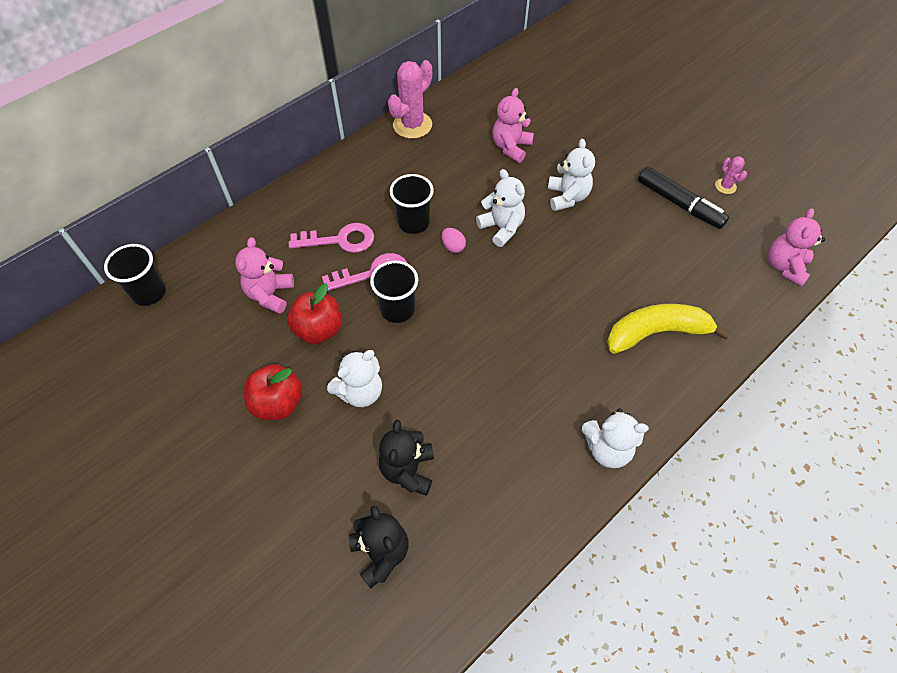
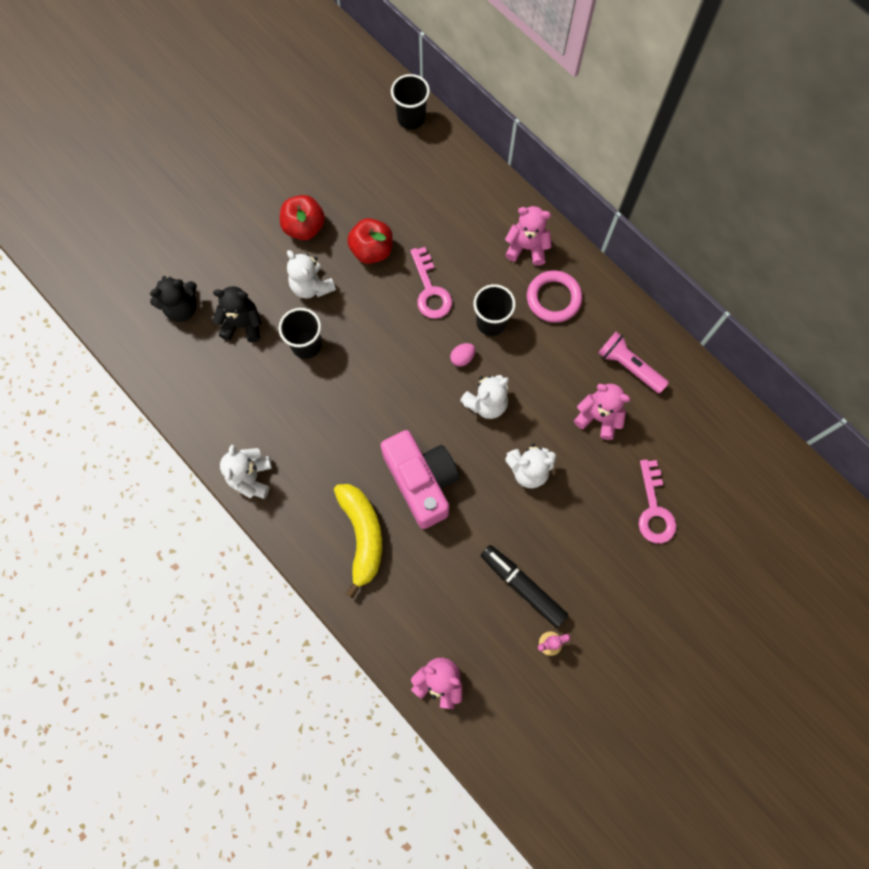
camera: 90 degrees right, 15 degrees up
(270, 294) = (408, 209): pink teddy bear -> pink teddy bear (527, 248)
(340, 240) = (469, 259): pink key -> pink key (654, 509)
(390, 174) = (553, 298): none -> pink ring
(397, 309) = (391, 311): black cup -> black cup (306, 345)
(412, 125) = (626, 318): pink cactus -> none
(460, 126) = (629, 366): none -> pink flashlight
(590, 281) = (421, 481): none -> pink camera
(679, 204) = (522, 586): black marker -> black marker turned 90 degrees clockwise

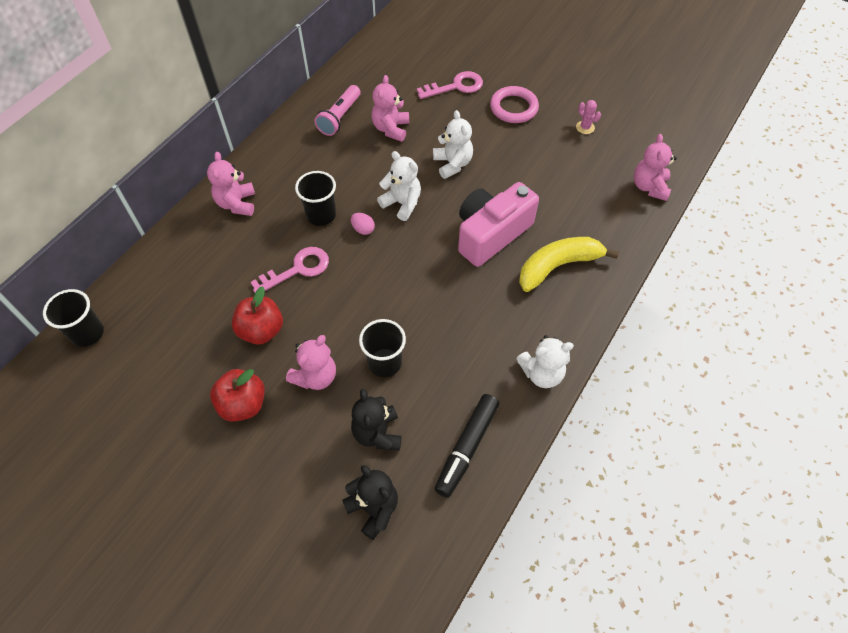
camera: 105 degrees left, 15 degrees down
(311, 286) = (315, 376): white teddy bear -> pink teddy bear
(522, 586) = (550, 150): black marker -> black marker (466, 448)
(553, 298) = (286, 175): pink ring -> pink ring (513, 108)

